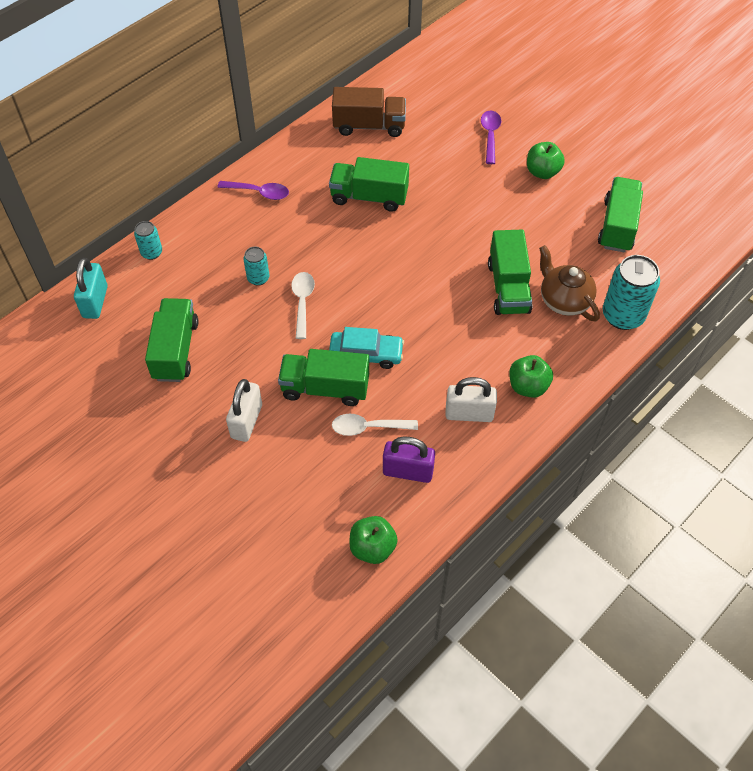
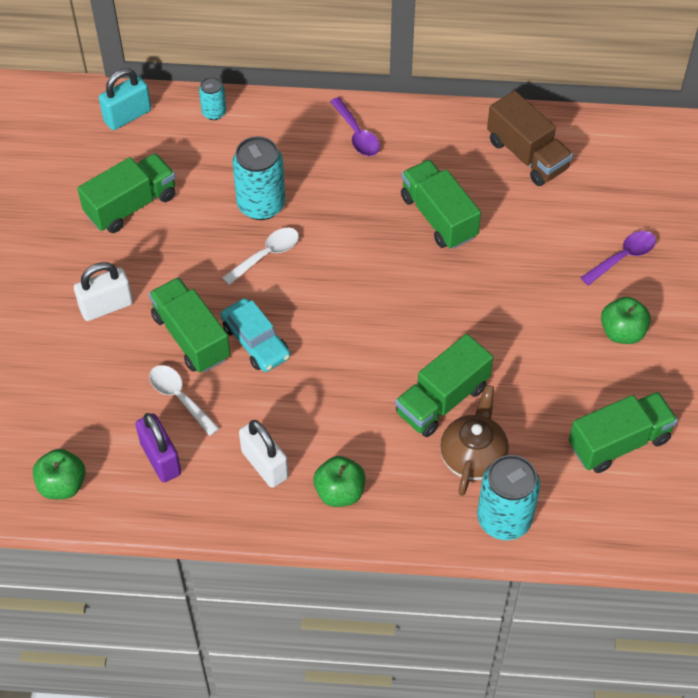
camera: 50 degrees right, 0 degrees up
(258, 278) = (261, 205): turquoise can -> turquoise can, size x1.88

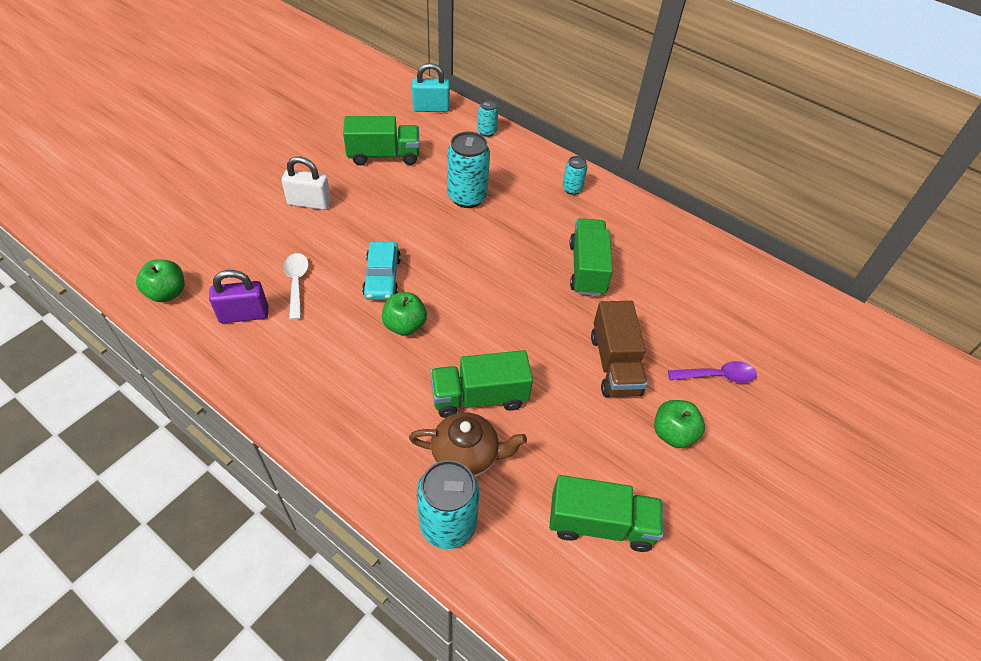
camera: 30 degrees right, 5 degrees down
(161, 459) = (244, 315): purple padlock -> purple padlock turned 75 degrees clockwise
(191, 337) = (343, 250): green truck -> none
(265, 464) = (307, 362): white padlock -> none
(266, 255) = (442, 228): white spoon -> none
(339, 492) = (340, 416): green apple -> green apple (405, 325)
(357, 134) = (572, 189): purple spoon -> turquoise can
(473, 456) = (466, 455): brown teapot -> brown teapot turned 45 degrees clockwise
(527, 155) = (691, 263): brown truck -> brown truck (615, 364)

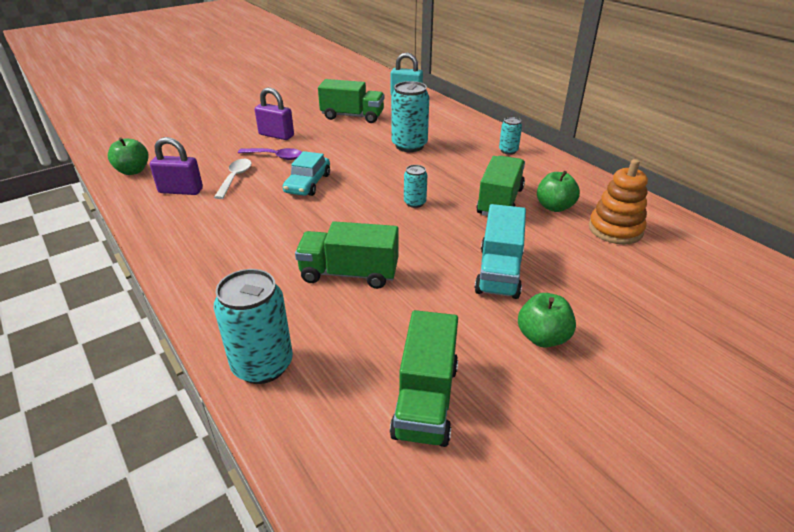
camera: 20 degrees right, 15 degrees down
(309, 203) = (276, 135): white padlock -> purple padlock
(405, 325) = (309, 215): green apple -> green apple (554, 207)
(466, 455) = (312, 314): brown teapot -> none
(487, 132) = (446, 111): turquoise can -> turquoise can (415, 203)
(600, 524) = (425, 400): green truck -> green truck turned 75 degrees clockwise
(615, 364) = (499, 272): brown truck -> turquoise truck
(700, 287) = (615, 229): none -> orange stacking toy
(717, 376) = (612, 299): purple spoon -> purple spoon (275, 156)

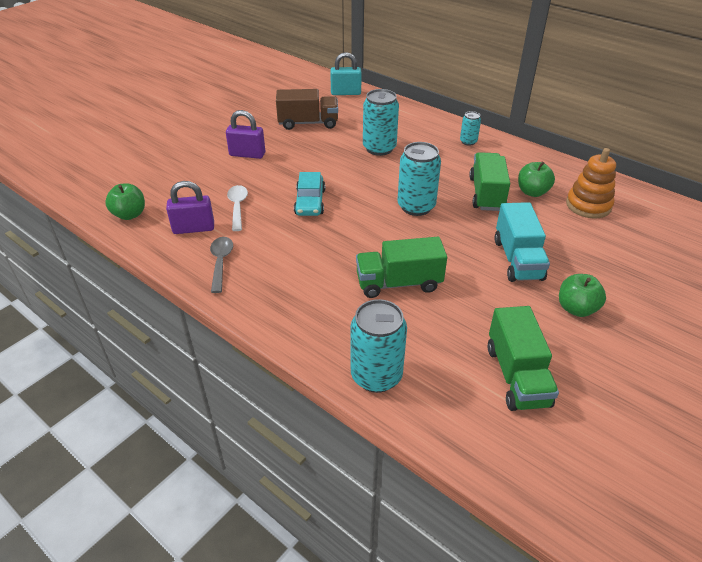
camera: 15 degrees left, 5 degrees up
(183, 224) = (221, 262): none -> grey spoon
(275, 156) = (261, 178): purple spoon -> none
(352, 116) = (308, 123): green truck -> brown truck
(415, 203) = (416, 206): turquoise can -> turquoise can, size x1.88

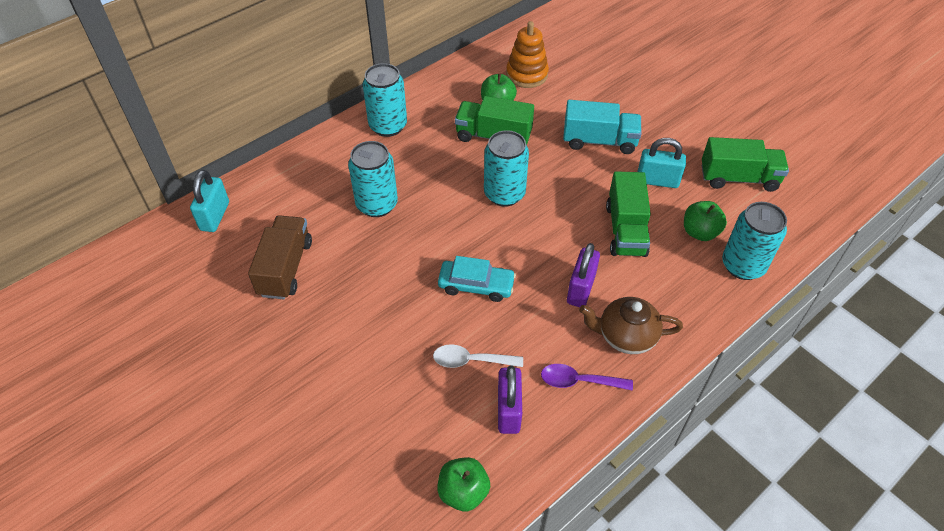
camera: 80 degrees left, 10 degrees up
(221, 262) = (579, 381): grey spoon -> purple spoon
(247, 154) = (346, 345): purple padlock -> purple padlock (581, 289)
(269, 288) = (625, 336): none -> brown teapot
(468, 141) = (388, 126): turquoise can -> turquoise can, size x1.88
(479, 304) = (657, 181): none -> turquoise padlock
(576, 308) = (664, 124): green apple -> green apple (699, 232)

